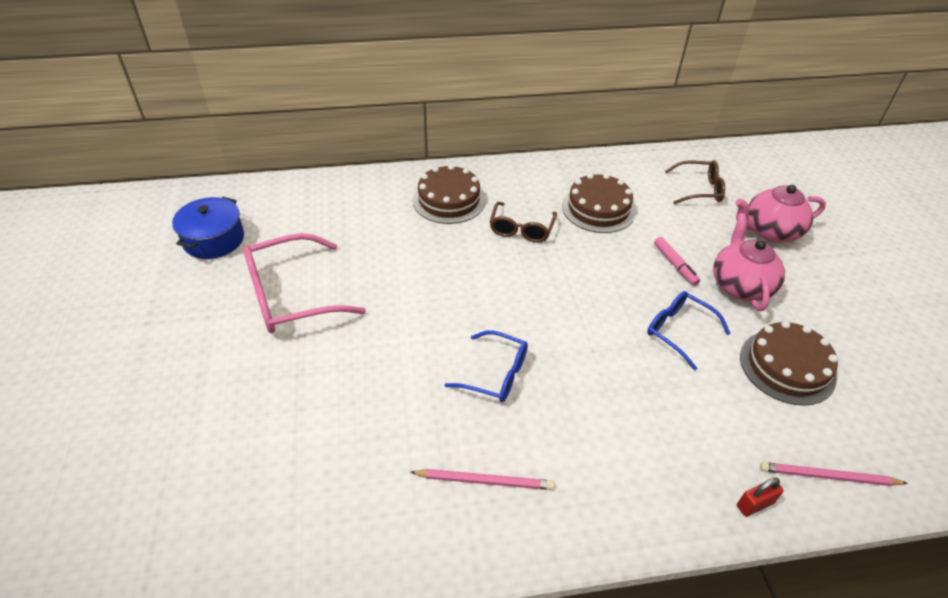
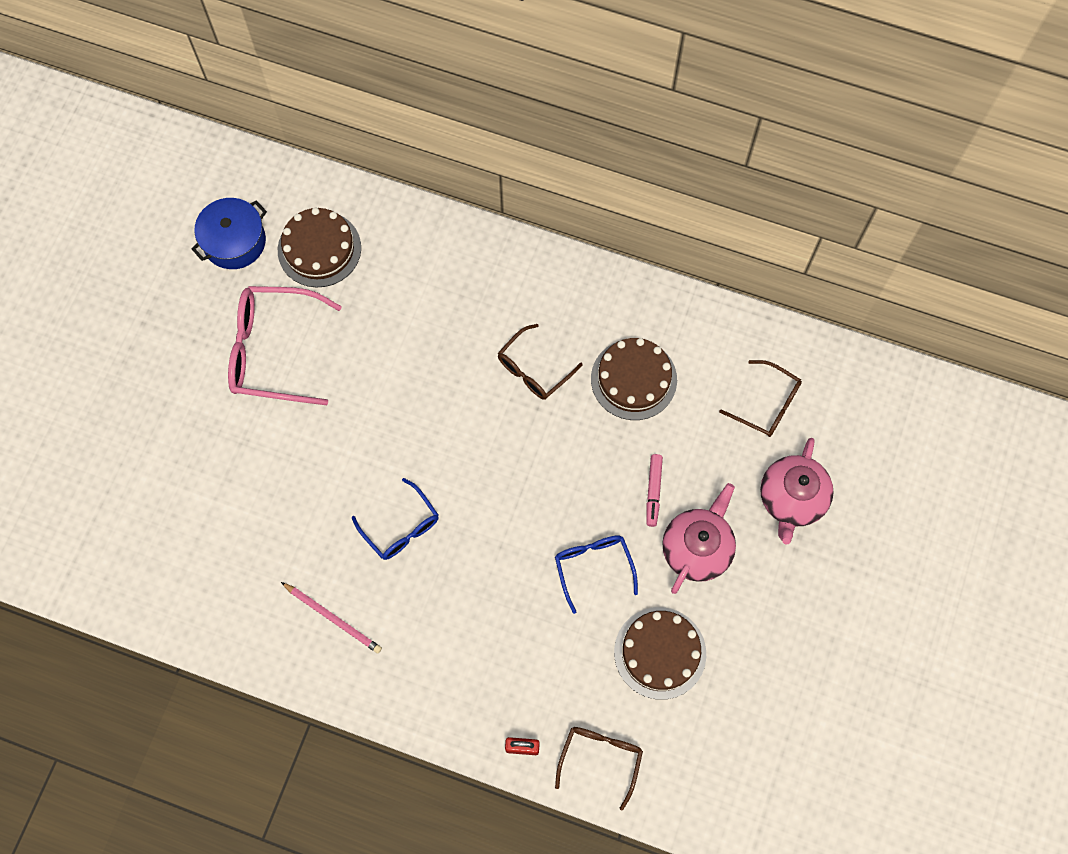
camera: 30 degrees right, 25 degrees up
(449, 200) = (486, 292): brown cake -> brown cake (319, 249)
(770, 231) = (791, 499): pink teapot -> pink teapot turned 90 degrees counterclockwise
(828, 476) = (600, 759): pink pencil -> brown glasses

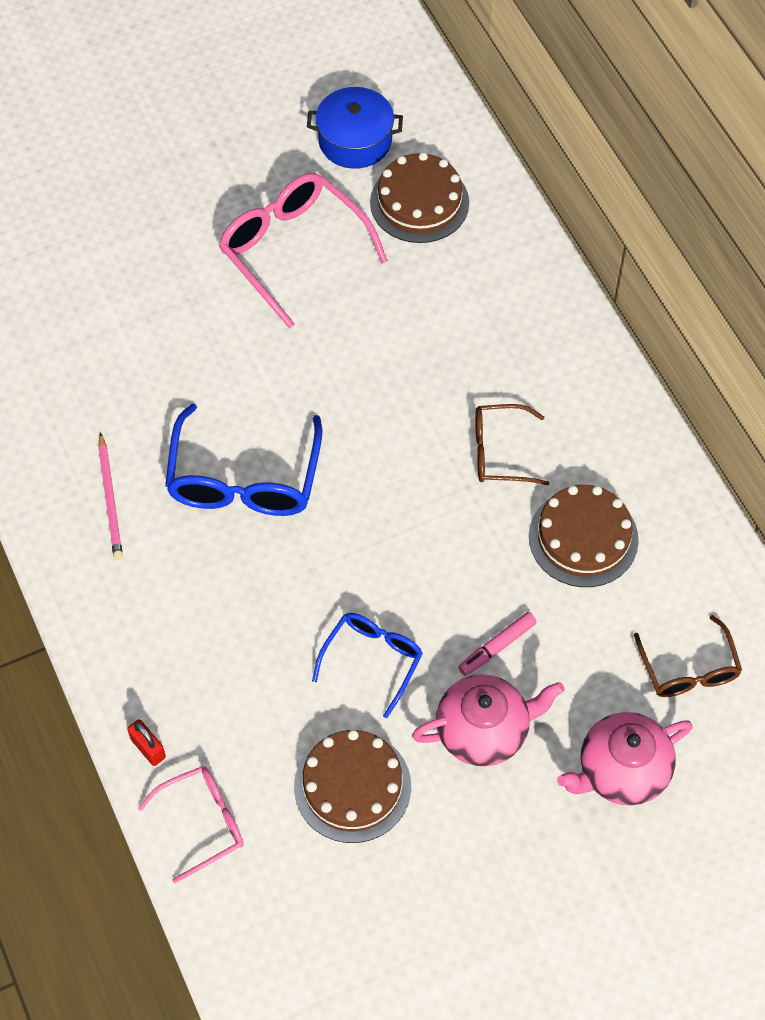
camera: 45 degrees right, 10 degrees down
(401, 527) = (244, 478): blue glasses -> blue glasses, size x1.67
(600, 759) = (202, 823): brown glasses -> pink glasses

